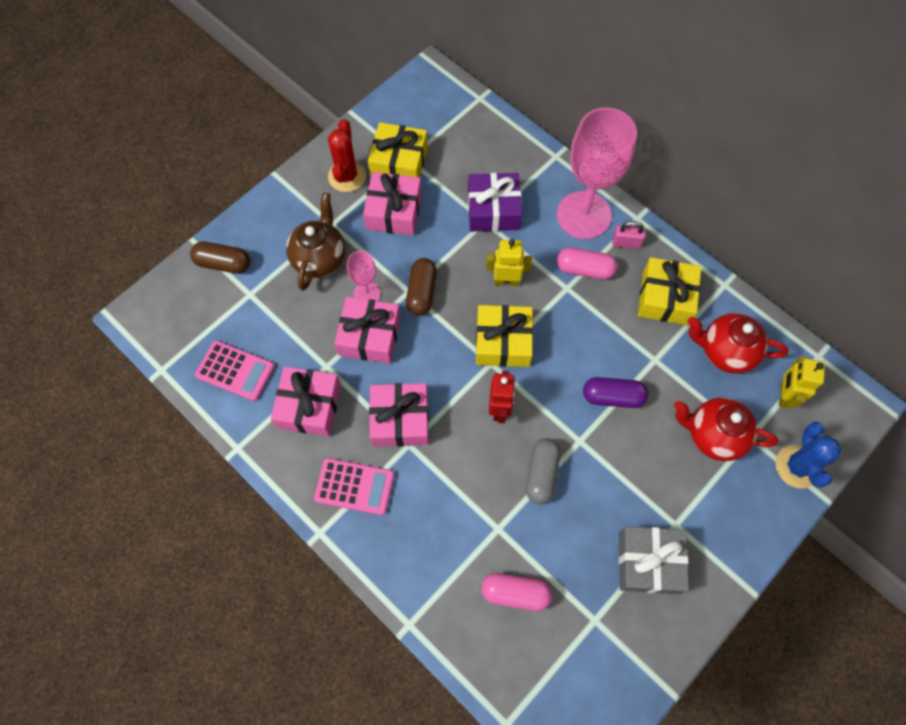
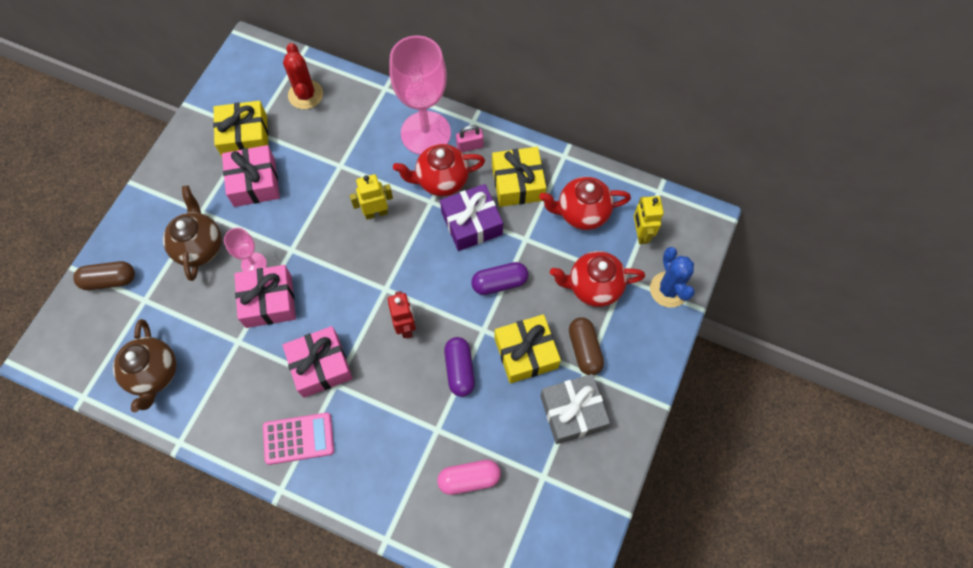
camera: 20 degrees left, 0 degrees up
(235, 371) = (154, 374): pink calculator -> brown teapot
(309, 406) = (234, 382): pink gift -> none
(347, 176) = (200, 164): red cactus -> red cactus (305, 95)
(421, 292) = (303, 247): brown capsule -> brown capsule (584, 350)
(493, 210) = (344, 153): purple gift -> purple gift (471, 223)
(503, 342) = (390, 267): yellow gift -> yellow gift (526, 353)
(541, 474) = (459, 370): grey capsule -> purple capsule
(585, 269) = (441, 180): pink capsule -> red teapot

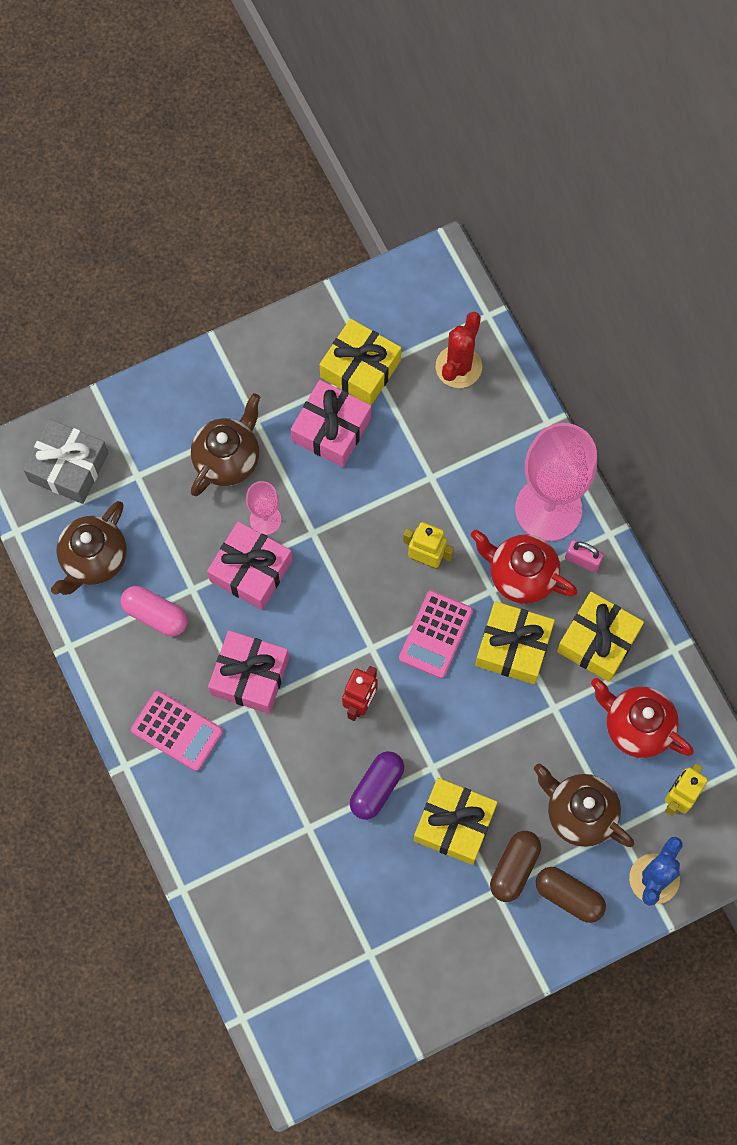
camera: 40 degrees right, 5 degrees up
(109, 280) = (120, 429): brown capsule -> brown capsule (568, 896)
(419, 251) = (436, 634): none -> pink calculator
(469, 479) = (300, 898): pink capsule -> pink capsule (155, 615)
(471, 223) = (513, 647): purple gift -> yellow gift
(499, 283) = (488, 732): purple capsule -> none
(572, 412) = (449, 918): grey gift -> grey gift (68, 467)
(593, 287) = (579, 813): red teapot -> brown teapot

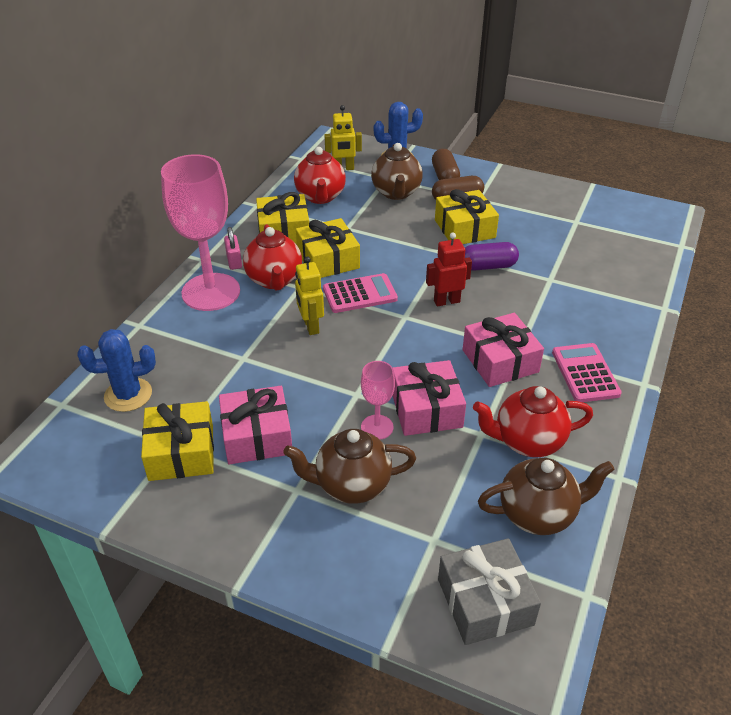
camera: 130 degrees left, 30 degrees down
(155, 615) = (527, 441): pink capsule -> red teapot
(458, 367) = (128, 395): red cactus -> blue cactus

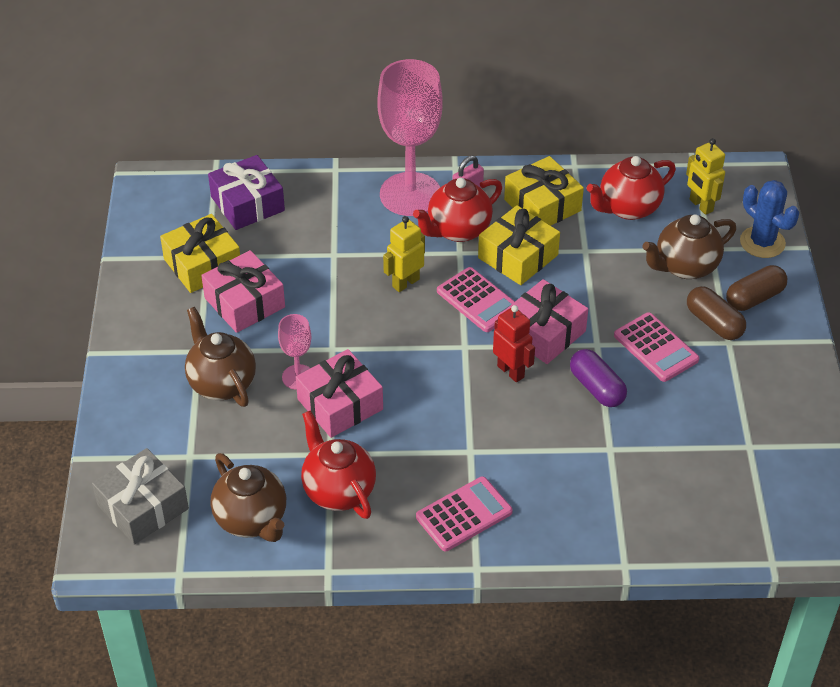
camera: 65 degrees right, 5 degrees up
(128, 395) = (247, 204): blue cactus -> purple gift
(464, 229) = (656, 348): yellow gift -> pink calculator
(500, 361) = (441, 440): pink gift -> pink gift (544, 333)

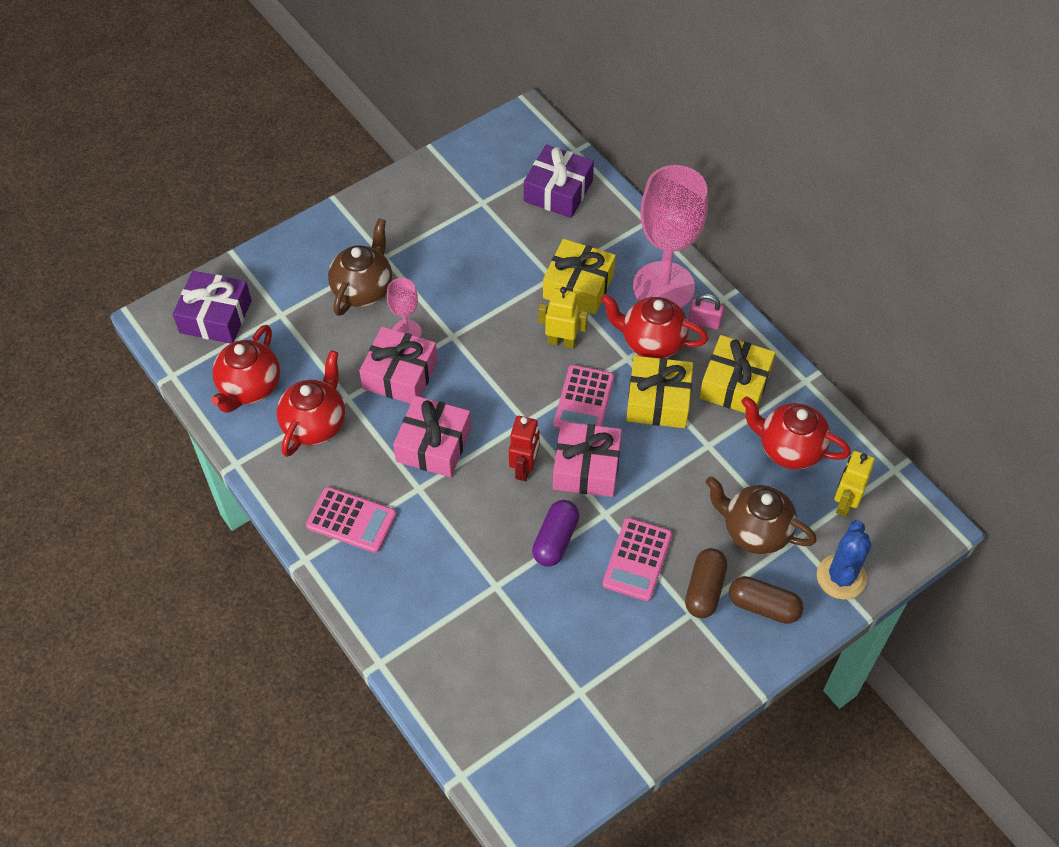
camera: 55 degrees right, 10 degrees up
(143, 507) = (215, 316): grey gift -> purple gift
(202, 264) = (471, 204): yellow gift -> yellow gift (578, 286)
(244, 302) = (454, 253): pink gift -> pink gift (433, 445)
(252, 520) = (249, 388): brown teapot -> red teapot

